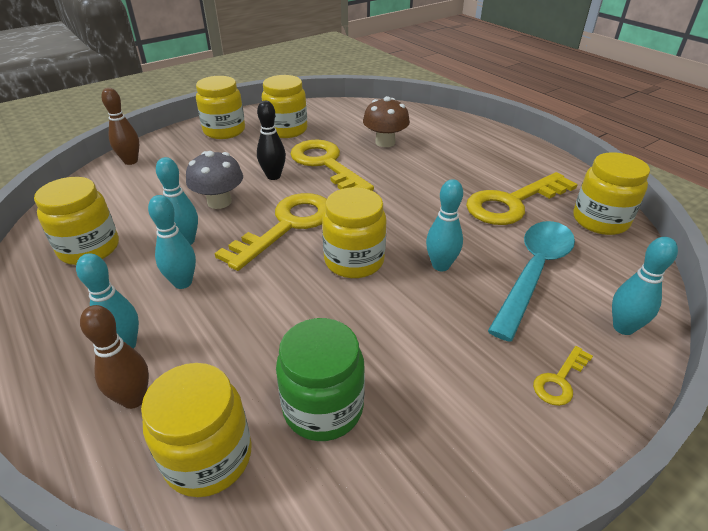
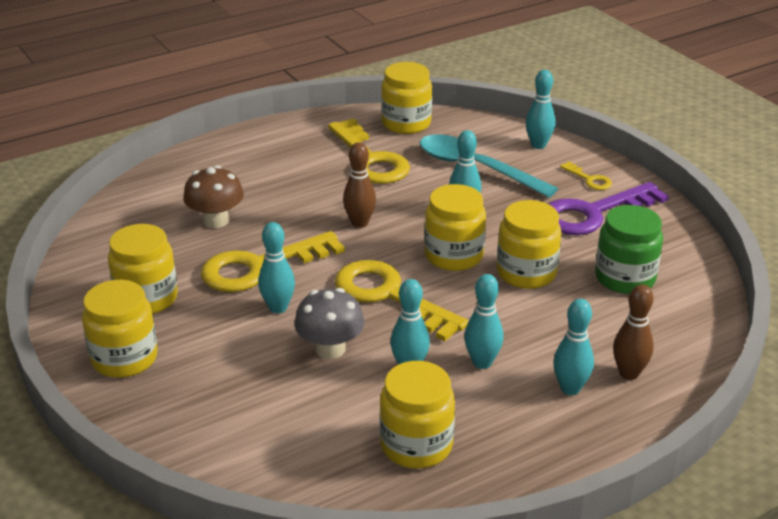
camera: 85 degrees left, 5 degrees down
(131, 161) = (195, 447): brown bowling pin -> brown bowling pin (359, 223)
(208, 457) = (674, 329): yellow jar -> yellow jar (526, 273)
(273, 176) = (278, 308): black bowling pin -> turquoise bowling pin
(471, 380) = (593, 213): none -> purple key

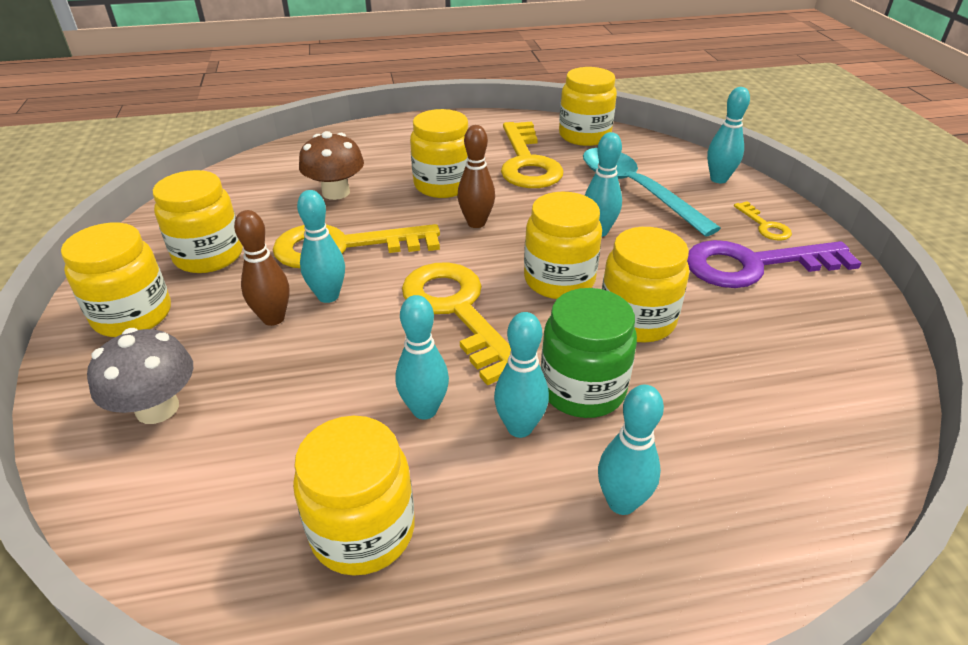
camera: 20 degrees right, 5 degrees up
(308, 195) = (443, 185): none -> yellow jar
(330, 349) = (349, 359): grey mushroom -> grey mushroom (157, 408)
(625, 278) = (765, 356): green jar -> green jar (582, 389)
(629, 373) = (719, 503): brown bowling pin -> brown bowling pin (273, 318)

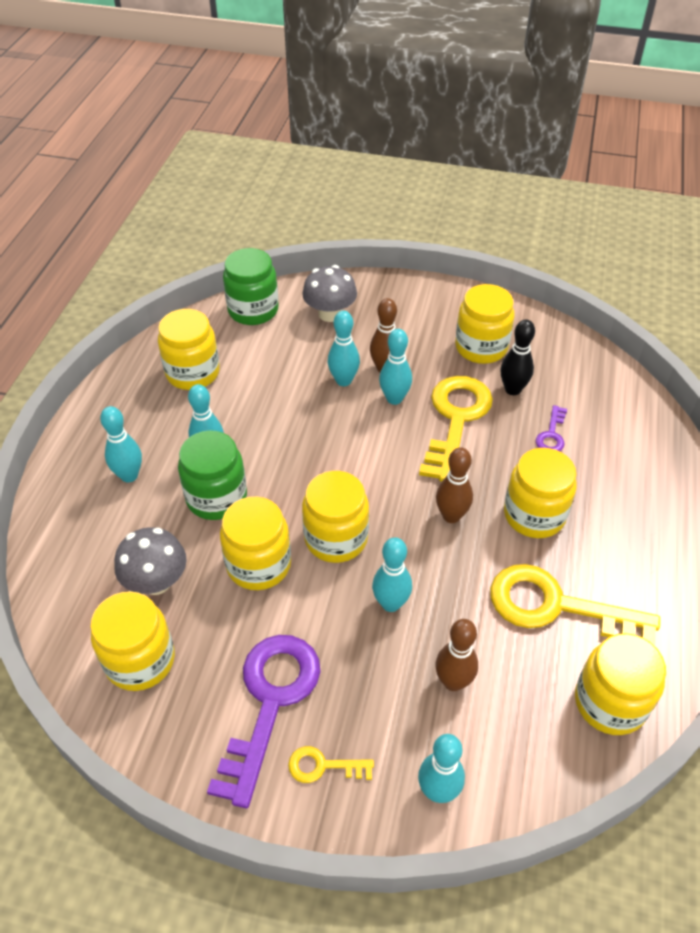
camera: 115 degrees right, 10 degrees up
(133, 315) = (425, 309): yellow jar -> yellow jar (140, 660)
(160, 516) = (253, 310): none -> green jar
(278, 223) = (512, 389): none -> black bowling pin
(336, 192) = (551, 434): brown mushroom -> purple key
(424, 410) = (253, 417): turquoise bowling pin -> turquoise bowling pin (343, 380)
(457, 311) = (336, 461): yellow key -> none
(635, 190) = (453, 682): turquoise spoon -> brown bowling pin
(734, 390) = (156, 581): none -> grey mushroom

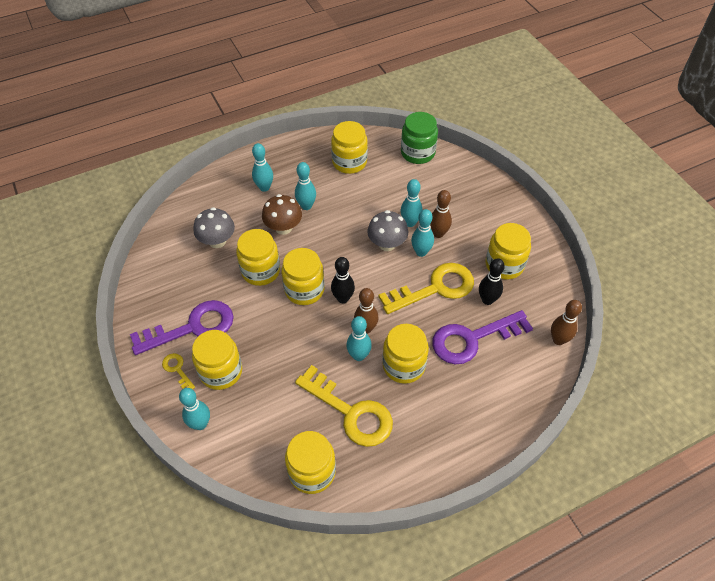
camera: 50 degrees right, 5 degrees up
(140, 660) = (173, 266): yellow jar -> yellow jar (221, 371)
(216, 497) = (283, 227): green jar -> brown mushroom
(330, 314) = (452, 184): grey mushroom -> grey mushroom (387, 244)
(387, 509) = (343, 298): none -> black bowling pin
(391, 603) = (286, 338): turquoise bowling pin -> turquoise bowling pin (359, 355)
(453, 682) = (264, 393): brown bowling pin -> brown bowling pin (558, 340)
(551, 434) = (472, 339): purple key -> purple key, size x2.21
(557, 606) = (351, 412): yellow key -> yellow key turned 150 degrees clockwise

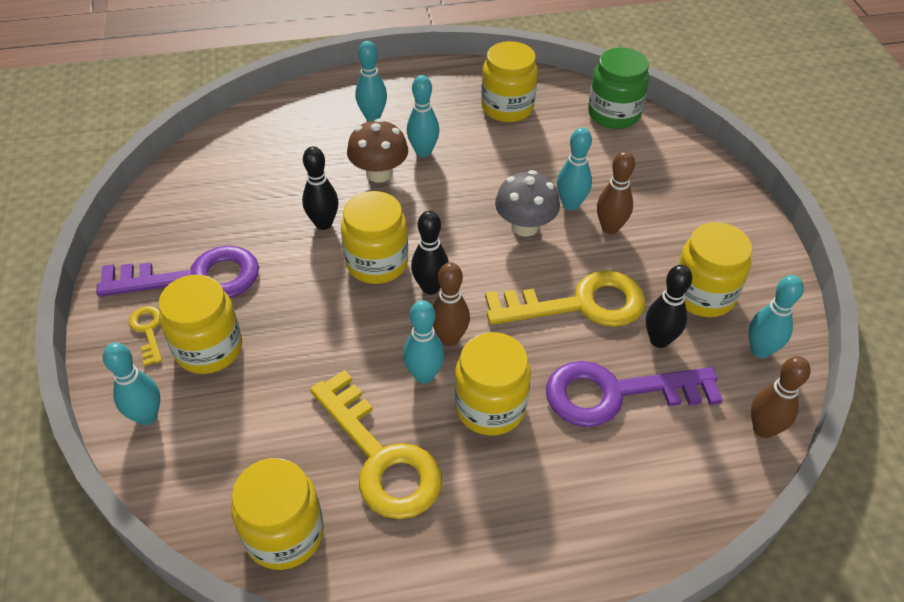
camera: 15 degrees right, 5 degrees down
(217, 241) = (278, 172): grey mushroom -> none
(261, 271) = (323, 223): yellow jar -> black bowling pin
(421, 252) = (574, 248): turquoise bowling pin -> turquoise bowling pin (760, 350)

